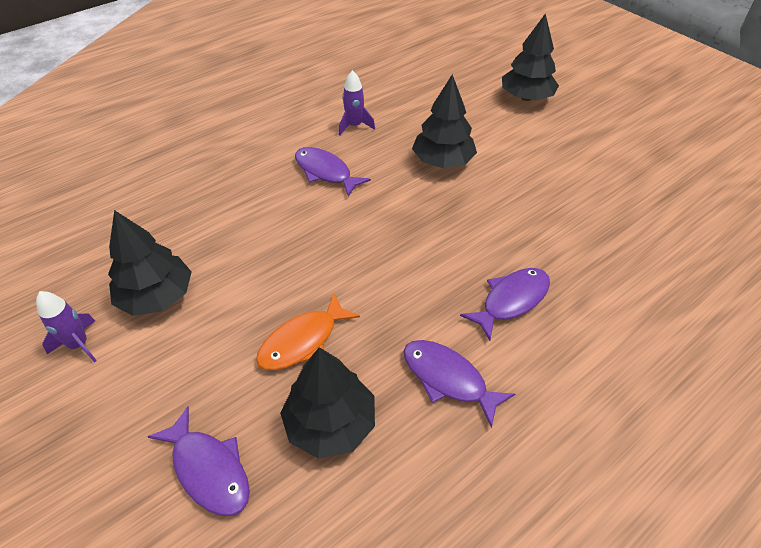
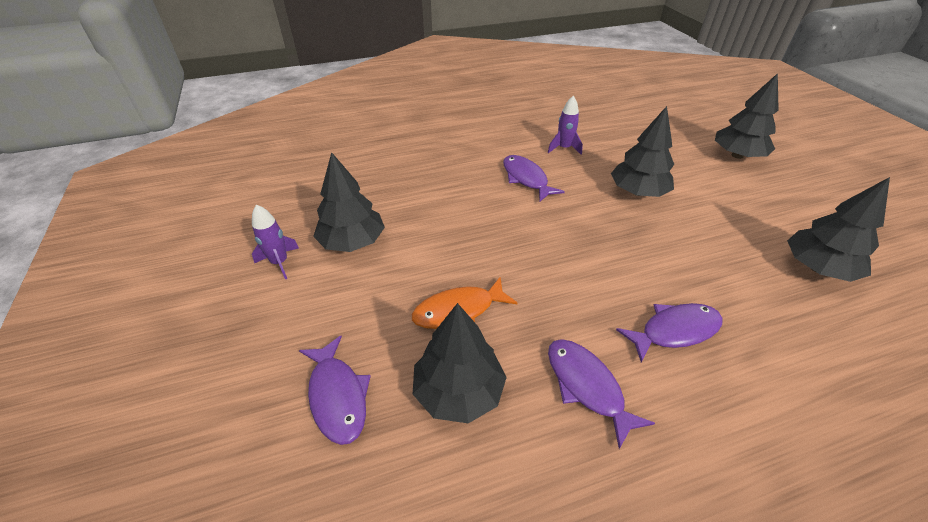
camera: 20 degrees right, 5 degrees down
(617, 203) = (817, 268): none -> black tree

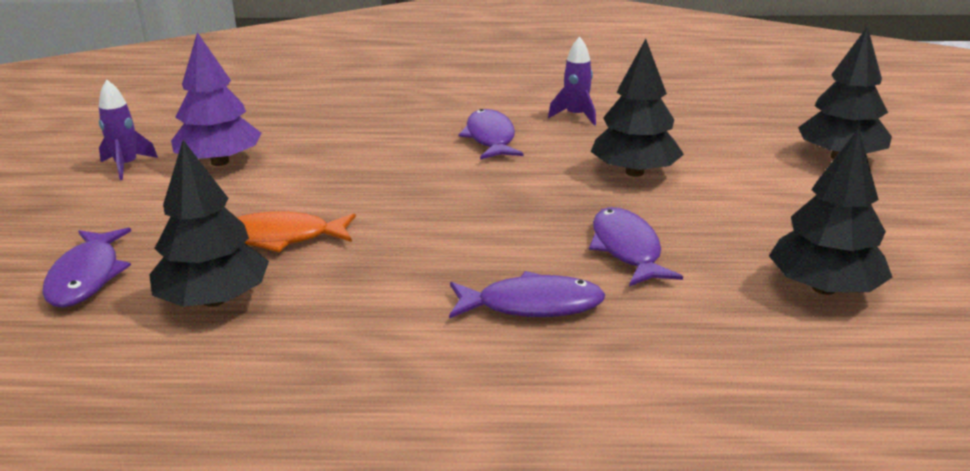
camera: 20 degrees right, 15 degrees down
(352, 242) = (220, 162): black tree -> purple tree
(587, 386) = (365, 327): purple fish -> purple fish (627, 249)

